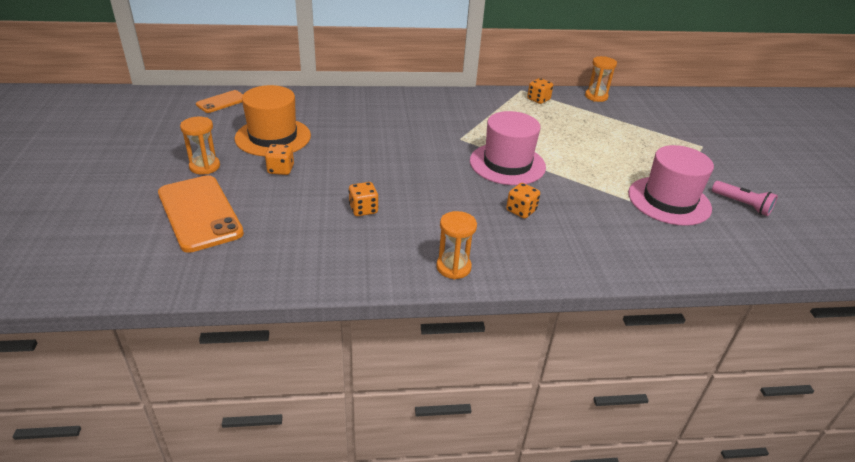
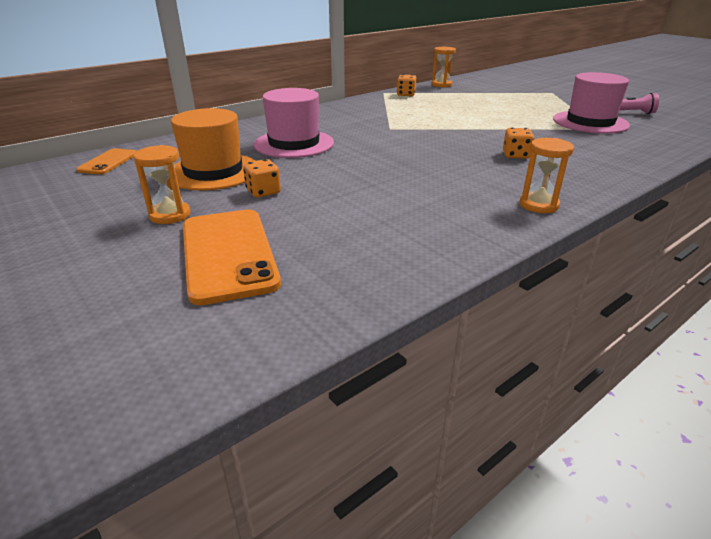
camera: 30 degrees left, 5 degrees down
(200, 213) = (228, 254): orange phone -> orange phone turned 45 degrees clockwise
(363, 209) = (395, 194): orange dice -> none
(507, 164) = (453, 133): pink hat -> pink hat (294, 143)

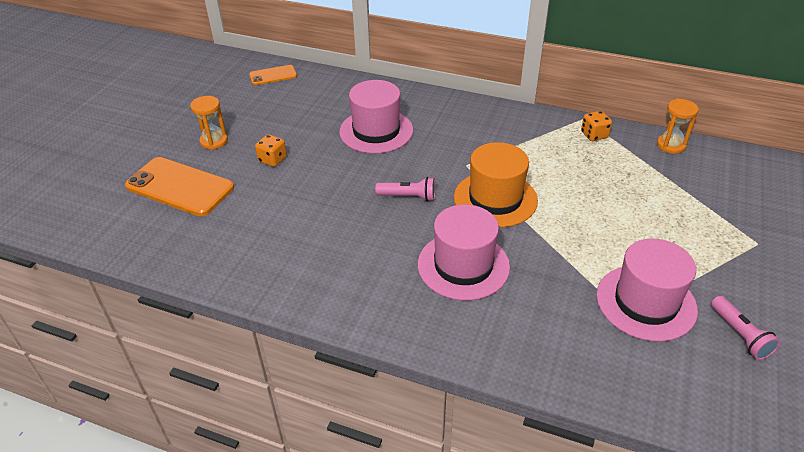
camera: 60 degrees right, 10 degrees up
(213, 172) = (290, 123): orange hat -> orange hat (495, 199)
(228, 254) = (179, 187): orange phone -> orange phone turned 75 degrees clockwise
(406, 153) = (408, 197): none -> pink flashlight
(515, 155) = (463, 265): orange dice -> pink hat
(538, 205) = (348, 306): orange hourglass -> none

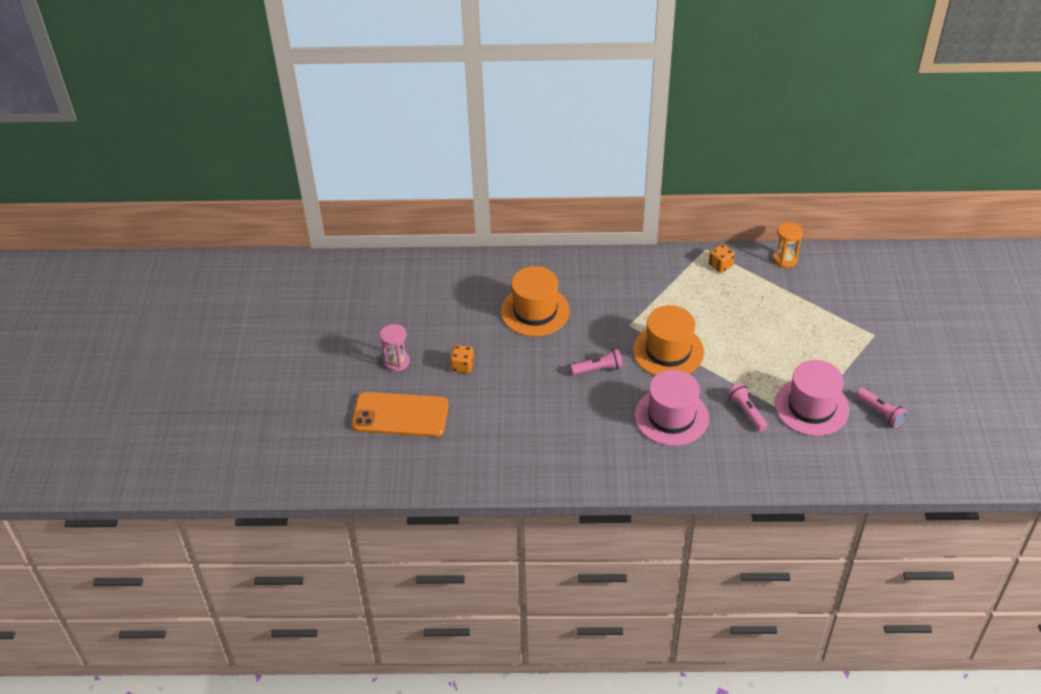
camera: 20 degrees left, 5 degrees up
(214, 141) = (396, 362): orange hourglass -> pink hourglass
(273, 75) = (400, 274): orange phone -> none
(376, 131) = (535, 311): pink hat -> orange hat
(558, 285) = (746, 412): none -> pink flashlight

